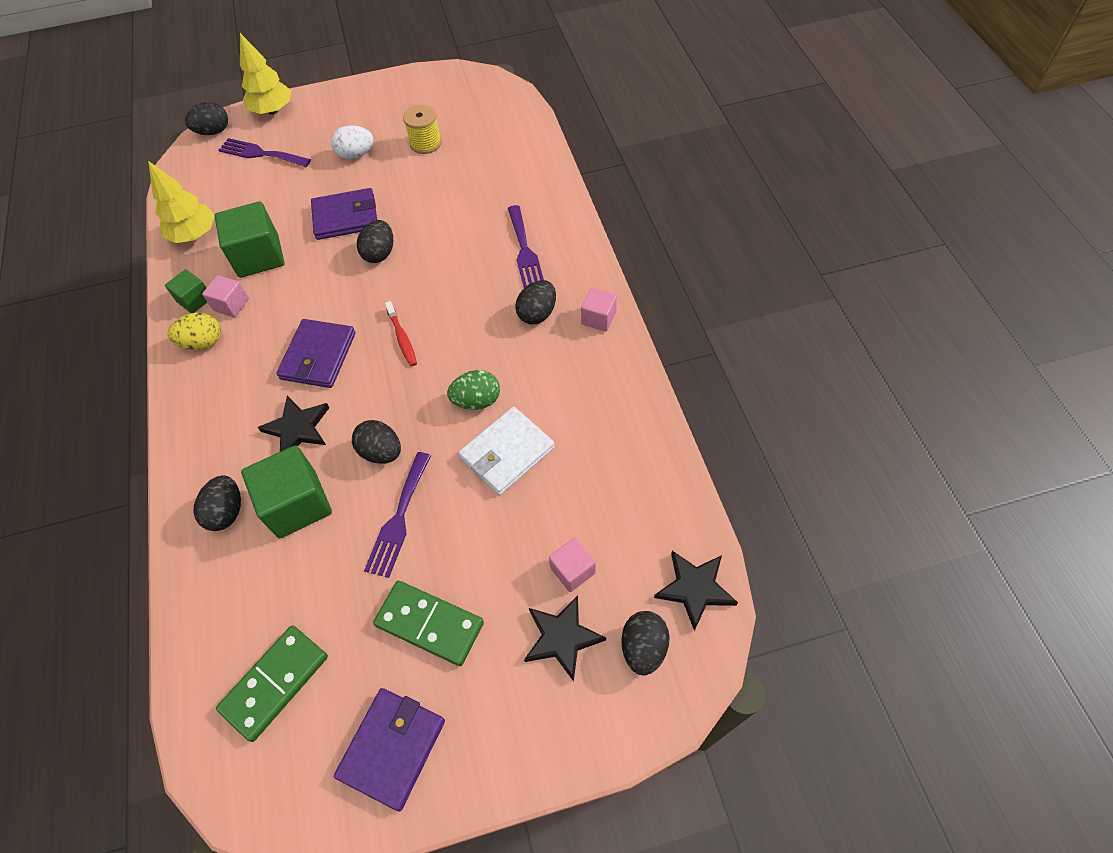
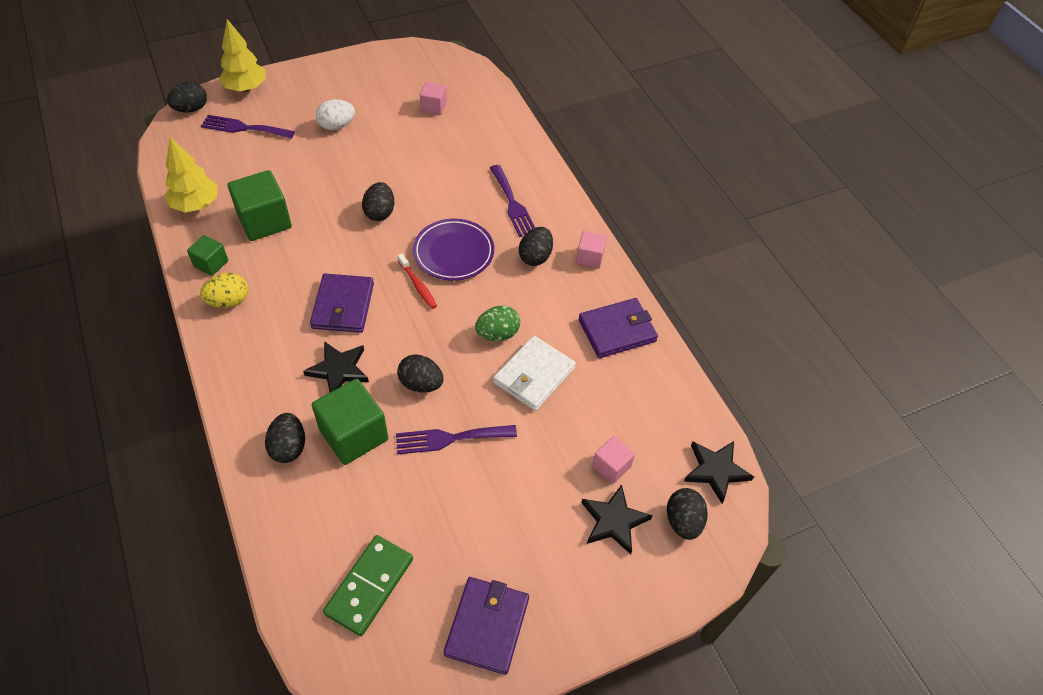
camera: 15 degrees left, 5 degrees down
(231, 305) = (248, 266): pink cube -> pink cube (434, 107)
(345, 217) = (340, 182): purple wallet -> purple wallet (617, 330)
(399, 519) = (450, 438): purple fork -> purple fork turned 75 degrees clockwise
(425, 143) = (400, 113): yellow spool -> none
(429, 624) = (497, 522): green domino -> none
(448, 303) = (453, 252): none -> purple plate

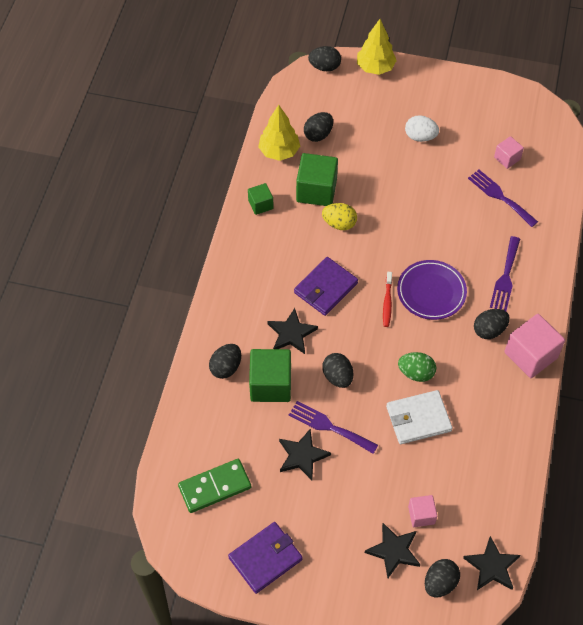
camera: 40 degrees right, 5 degrees up
(229, 301) = (254, 240): yellow egg -> yellow egg (339, 224)
(244, 128) = (351, 103): purple fork -> purple fork (500, 196)
(380, 212) = (401, 229): black egg -> black egg (318, 134)
(444, 486) = (302, 456): none -> black star
(590, 257) = (530, 355): pink cube -> pink cube, size x1.82
(617, 330) = (505, 423): purple wallet -> none

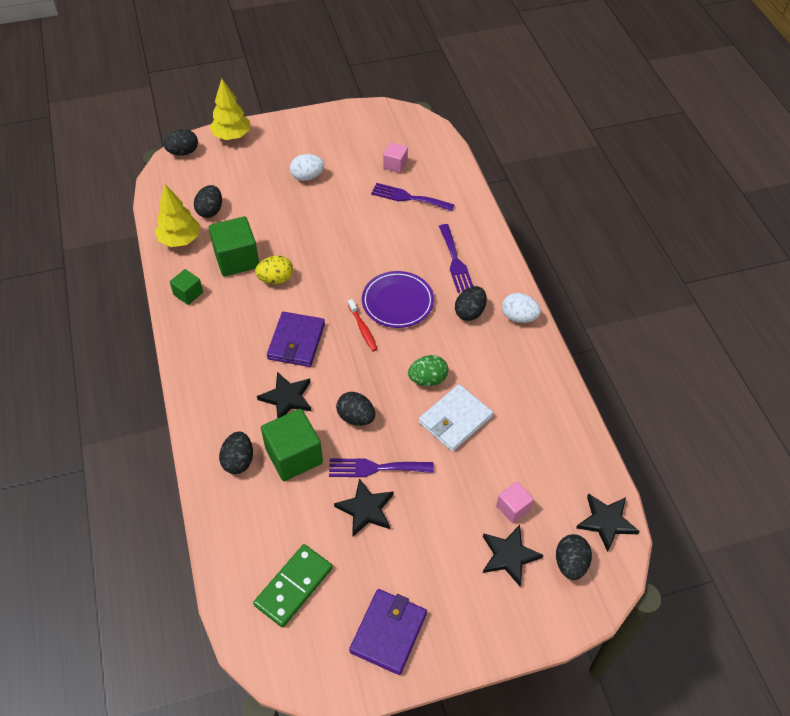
camera: 30 degrees left, 5 degrees down
(530, 355) = (519, 317): pink cube -> white egg

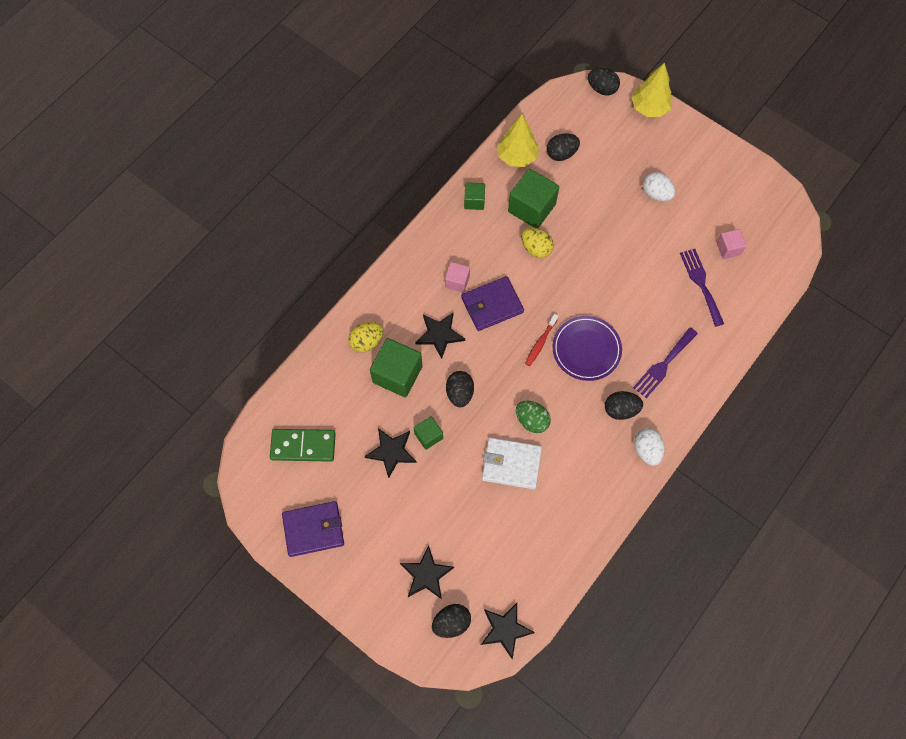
camera: 55 degrees right, 15 degrees up
(238, 461) = (367, 342): black egg -> yellow egg
(375, 468) = (428, 436): purple fork -> green cube
(513, 508) = (467, 554): pink cube -> pink cube (457, 281)

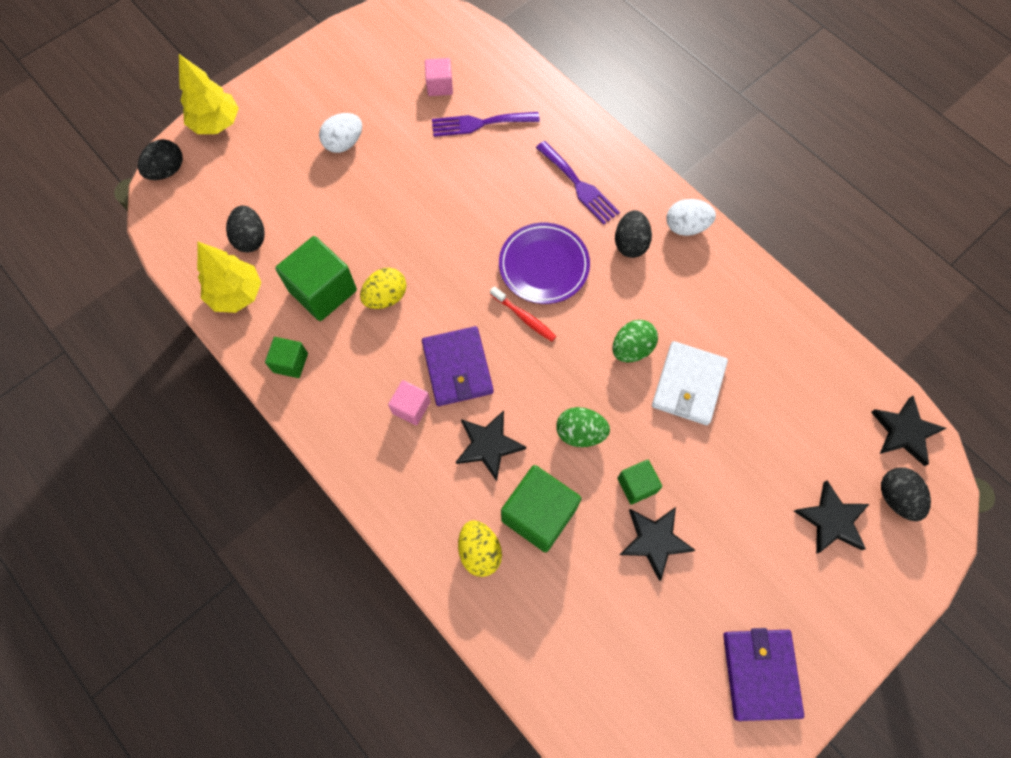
camera: 80 degrees left, 0 degrees up
(303, 446) = (630, 673): green domino -> none
(459, 393) = (580, 433): black egg -> green egg

